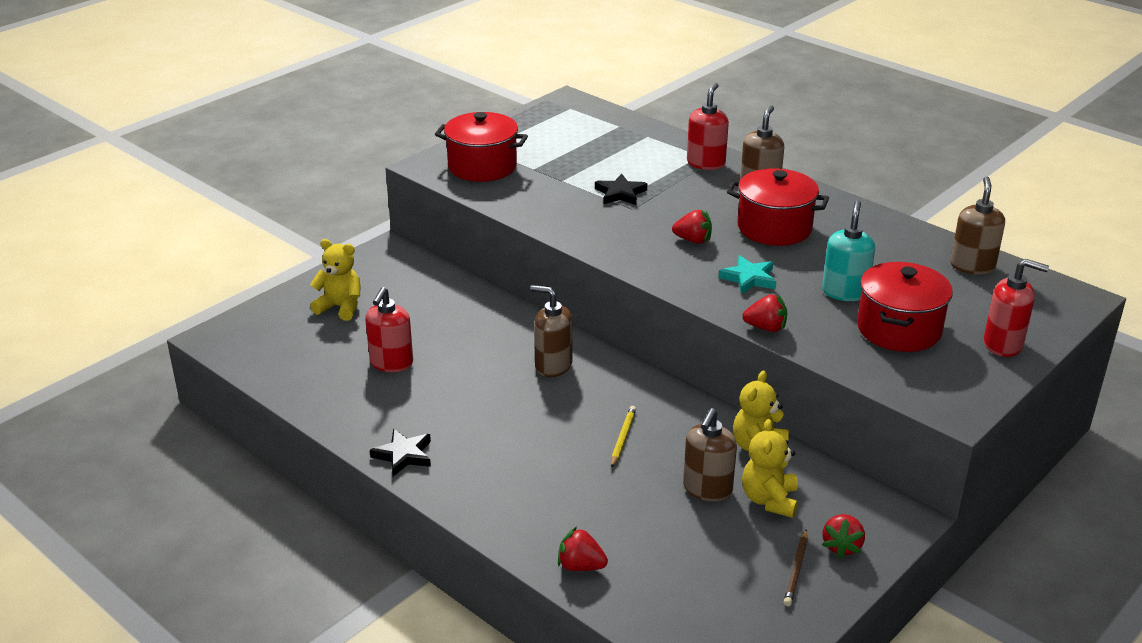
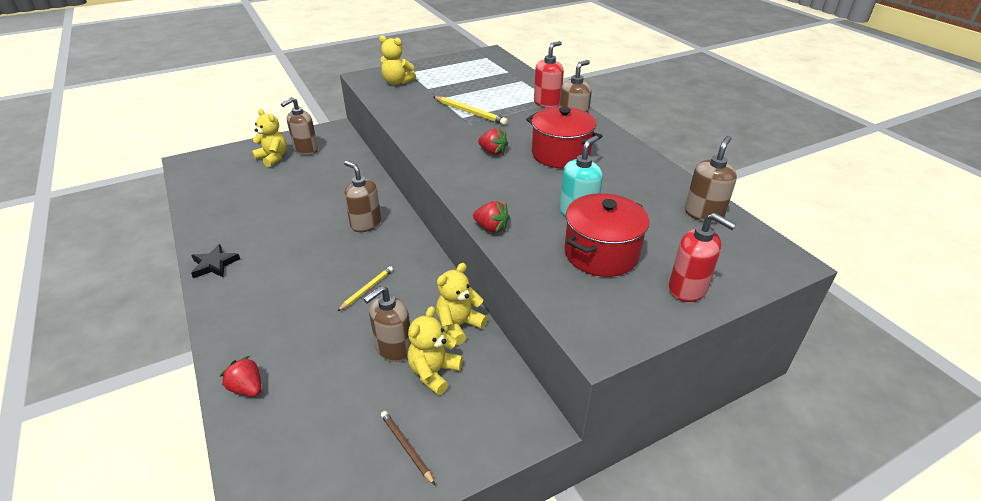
camera: 20 degrees right, 5 degrees up
(377, 287) = (306, 150): none -> brown soap dispenser
(391, 363) = (268, 199): red soap dispenser -> none
(482, 166) = (397, 82): red pot -> yellow teddy bear
(620, 193) = (470, 112): black star -> yellow pencil
(749, 278) = (510, 187): turquoise star -> none
(796, 570) = (406, 447): brown pencil -> brown pencil turned 105 degrees clockwise
(842, 546) = (461, 435): red strawberry -> none

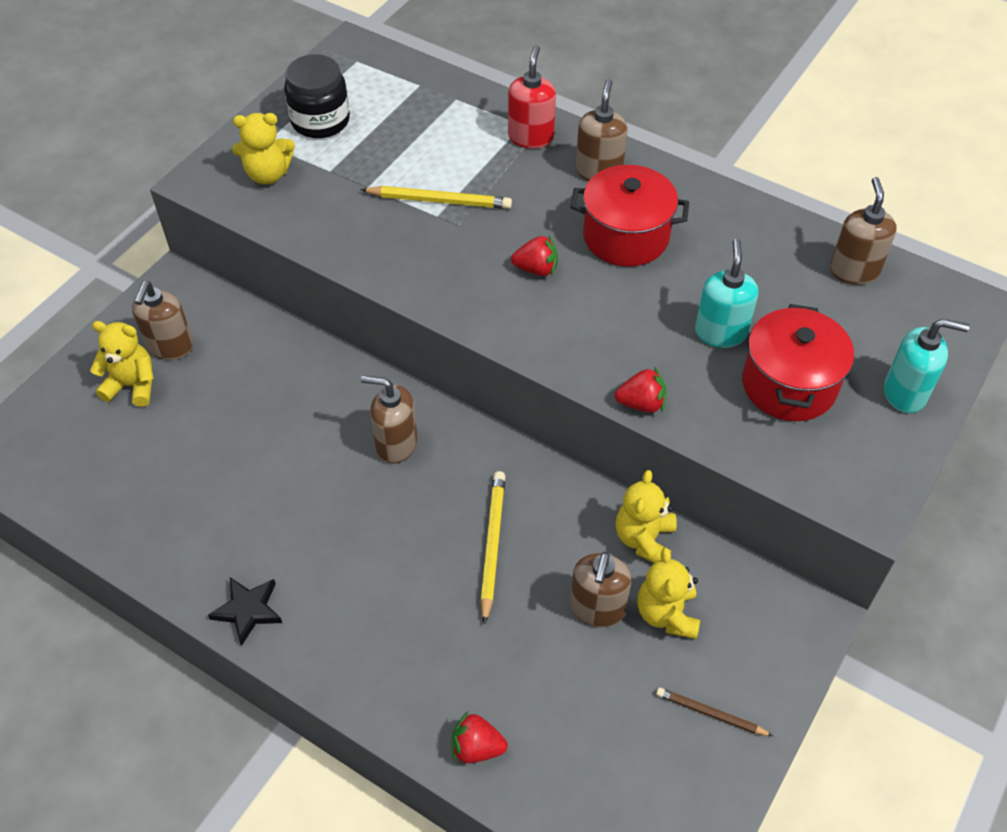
camera: 30 degrees left, 15 degrees up
(367, 289) = (492, 545): yellow pencil -> yellow pencil, size x1.56
(444, 71) = (320, 121): none -> black jar
(688, 289) = (905, 393): red soap dispenser -> turquoise soap dispenser

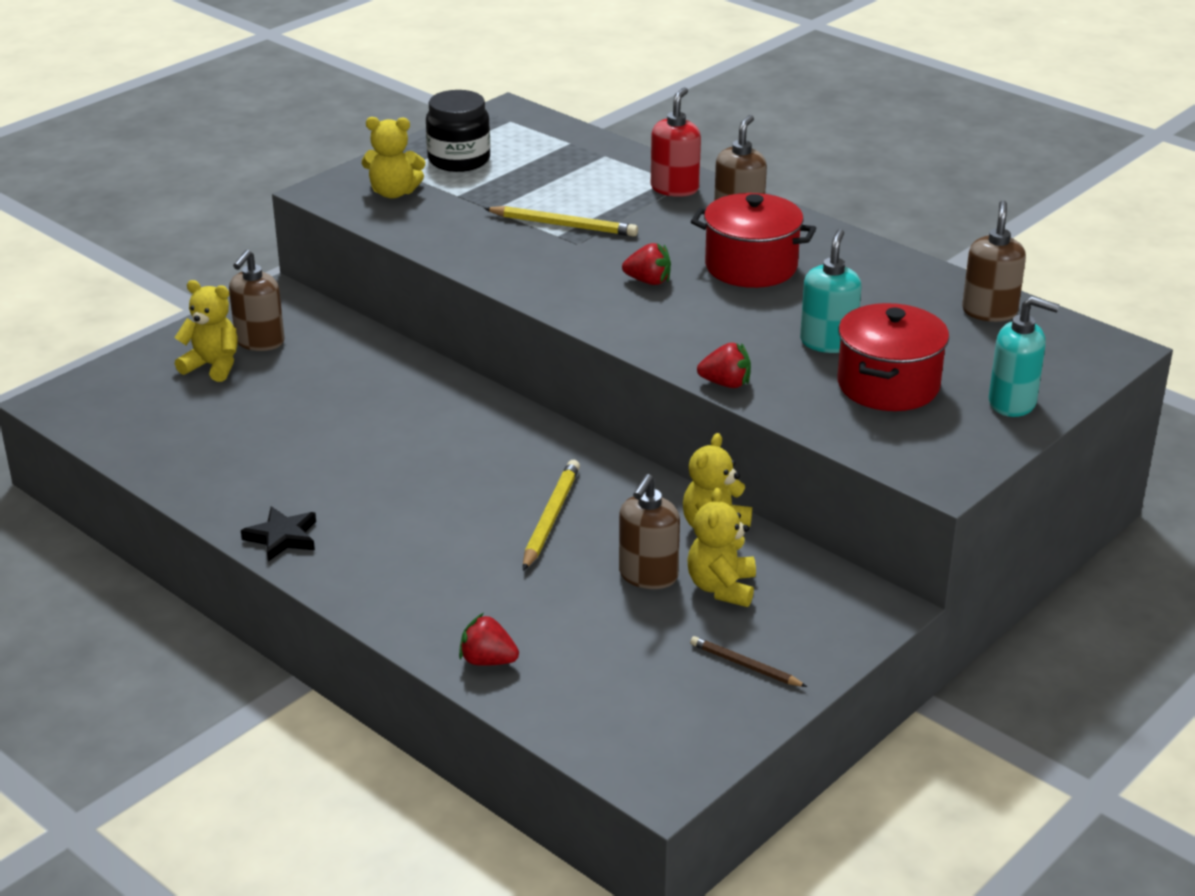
camera: 10 degrees right, 20 degrees down
(396, 444) = (472, 434): brown soap dispenser -> none

